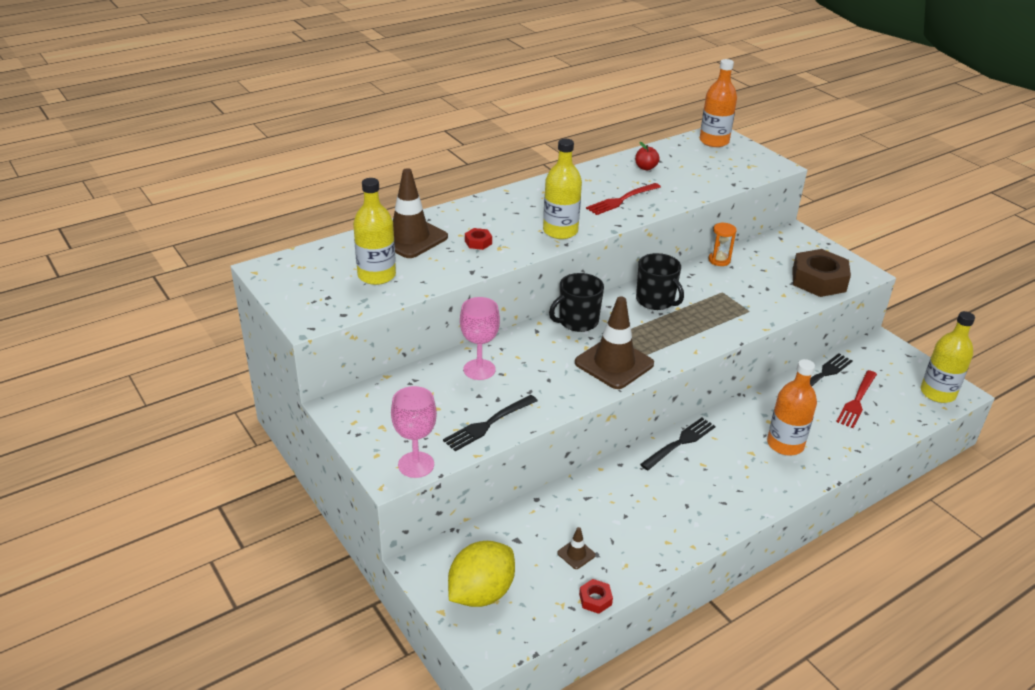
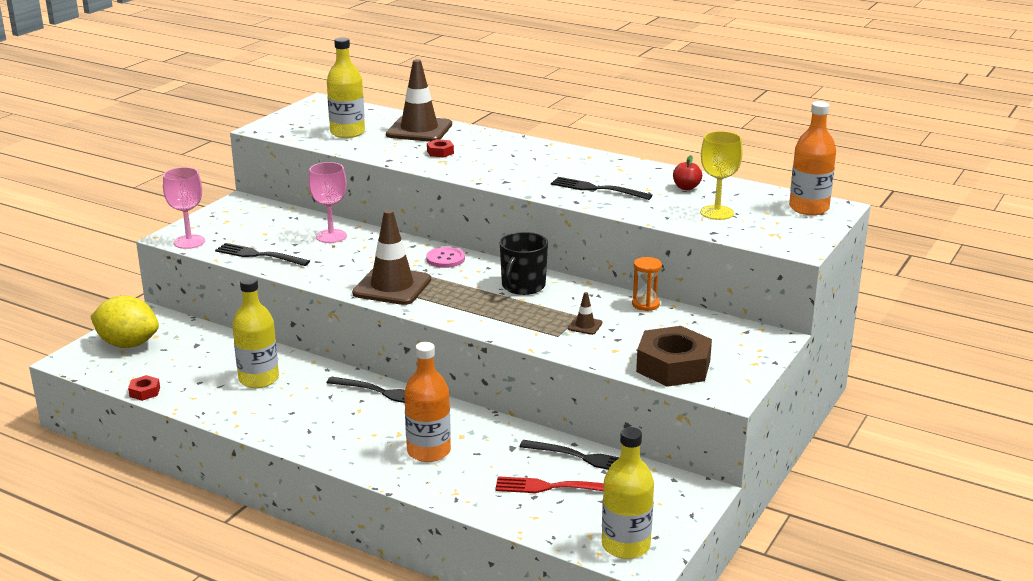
camera: 65 degrees right, 10 degrees down
(560, 231) = (499, 176): yellow bottle -> yellow bottle (259, 379)
(576, 554) = (194, 373): brown traffic cone -> brown traffic cone (585, 326)
(577, 321) = (445, 259): black mug -> pink button
(621, 200) = (597, 189): red fork -> black fork
(700, 172) = (717, 213): none -> yellow goblet

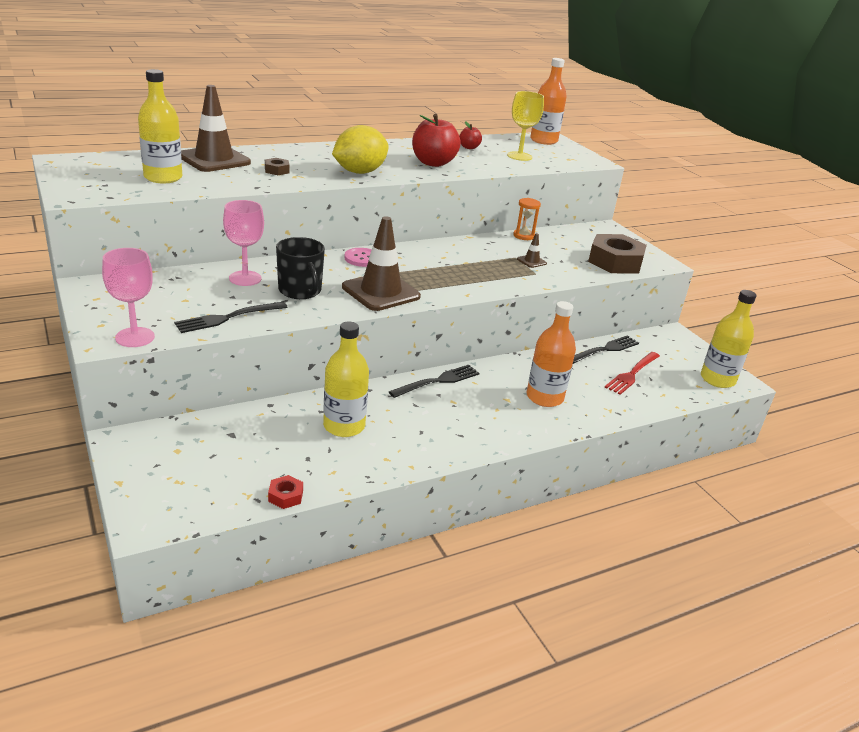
camera: 60 degrees left, 5 degrees up
(128, 344) = (169, 472): yellow lemon -> yellow lemon (359, 172)
(440, 152) = (277, 170): red nut -> brown nut
(523, 286) = (447, 254): black mug -> black mug (300, 291)
(597, 189) = (433, 163): black fork -> red apple

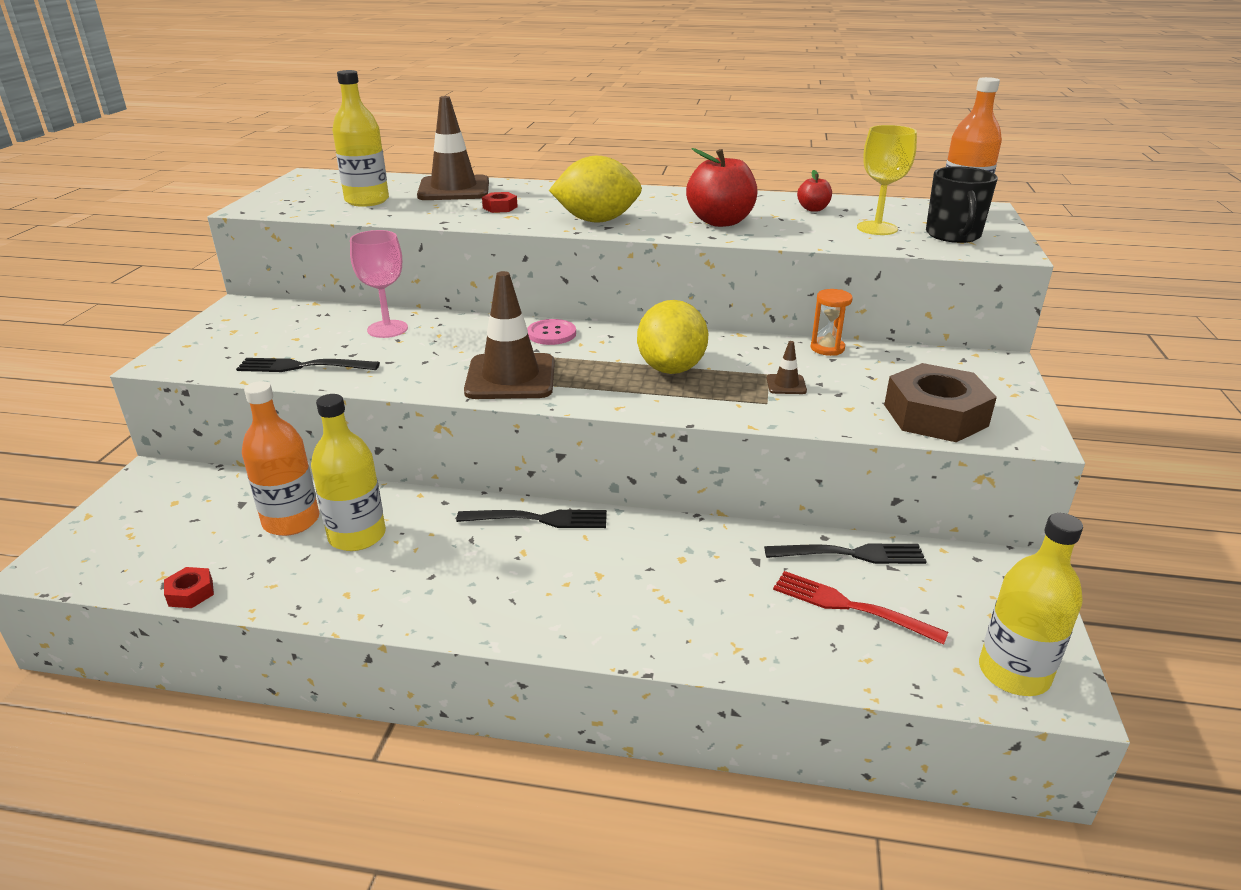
camera: 40 degrees right, 0 degrees up
(135, 337) = (192, 364): pink goblet -> none
(277, 170) = (500, 207): brown nut -> red nut
(300, 291) = (422, 355): black mug -> black mug (953, 235)
(462, 265) = (671, 368): none -> yellow lemon
(544, 397) = (656, 592): orange bottle -> orange bottle (291, 521)
(632, 374) = (850, 607): red fork -> red fork turned 45 degrees clockwise

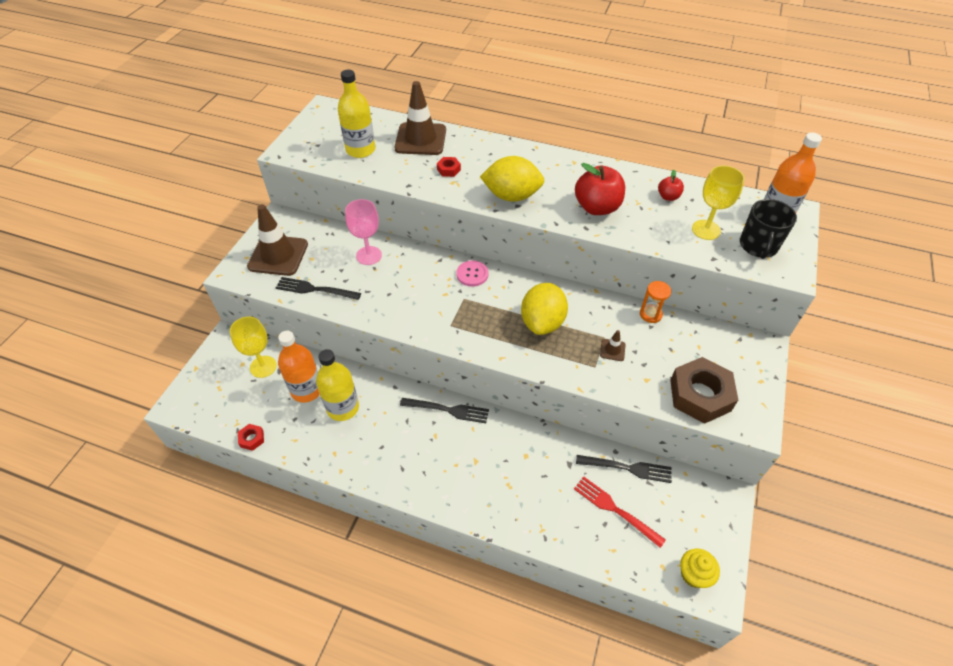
camera: 10 degrees right, 20 degrees up
(212, 501) = (263, 366): none -> yellow goblet
(510, 377) = (439, 318): brown traffic cone -> brown traffic cone (278, 255)
(1013, 673) = (694, 574): yellow bottle -> yellow cupcake

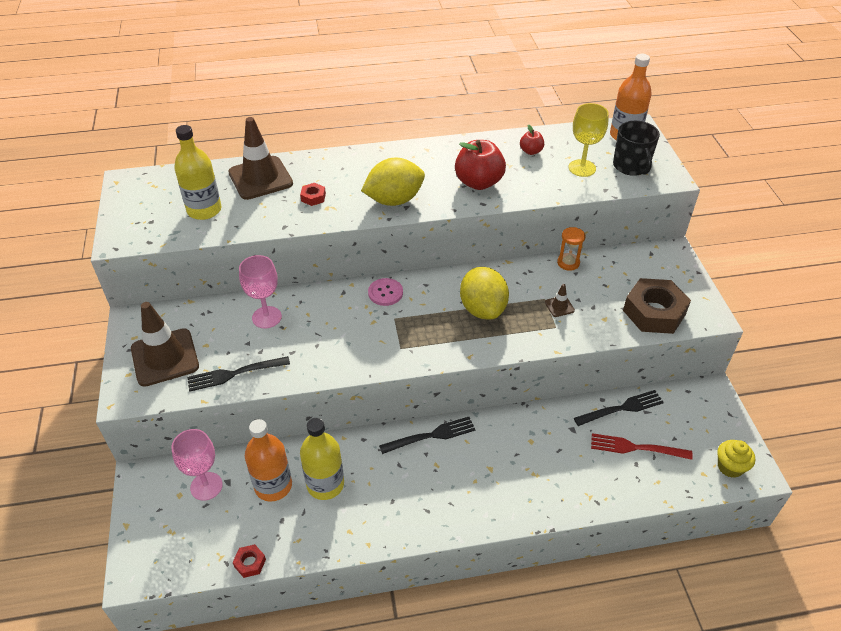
camera: 30 degrees left, 5 degrees down
(263, 366) = (206, 486): yellow goblet -> pink goblet

